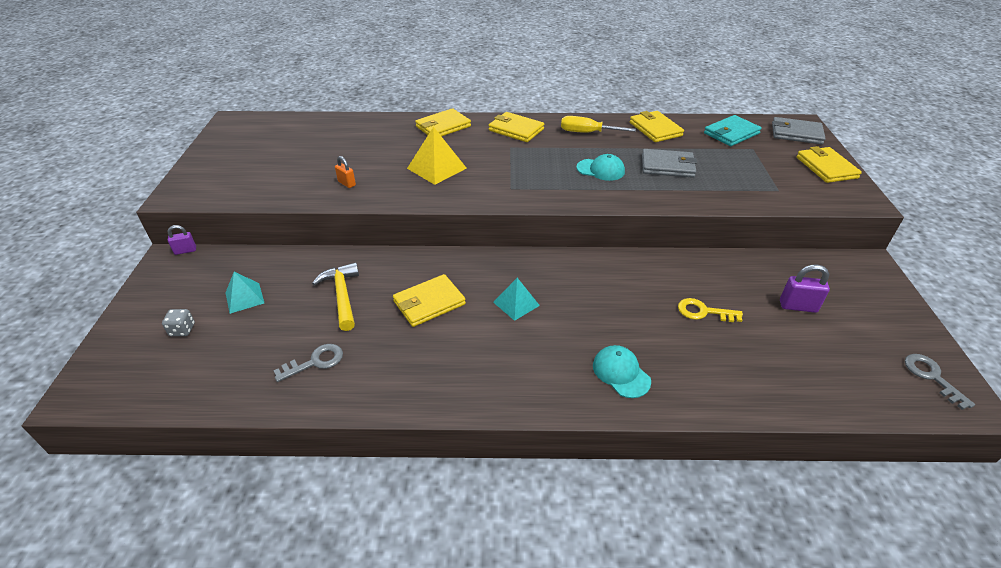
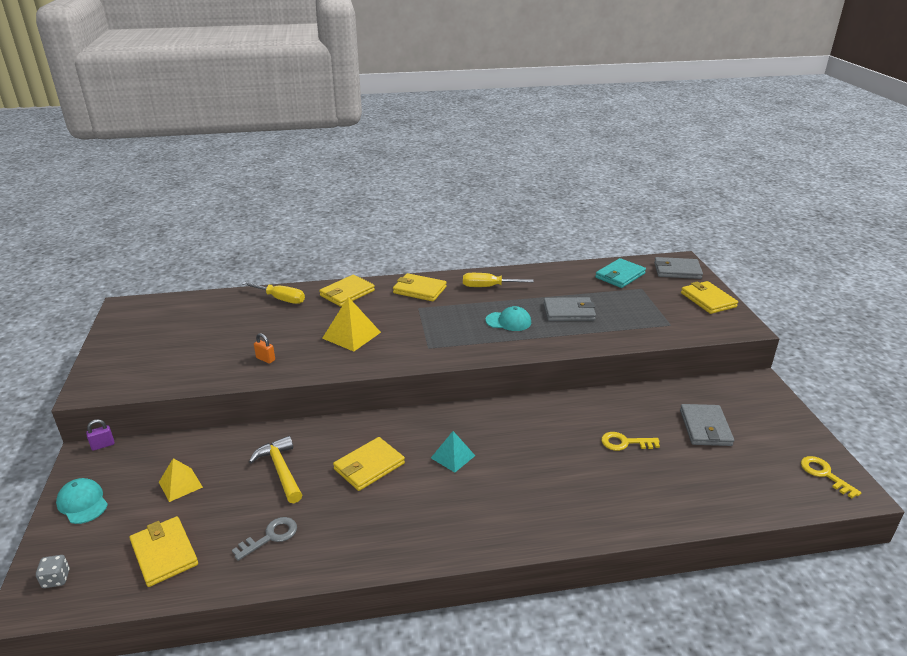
camera: 10 degrees left, 10 degrees down
(182, 330) = (124, 524): grey dice -> grey dice (56, 579)
(244, 298) = (180, 484): turquoise pyramid -> yellow pyramid
(377, 126) = (281, 299): none -> yellow screwdriver
(621, 373) = (562, 507): turquoise cap -> turquoise cap (82, 503)
(655, 129) = (550, 277): yellow wallet -> yellow wallet (164, 553)
(798, 306) = (705, 427): purple padlock -> grey wallet
(932, 377) = (824, 474): grey key -> yellow key

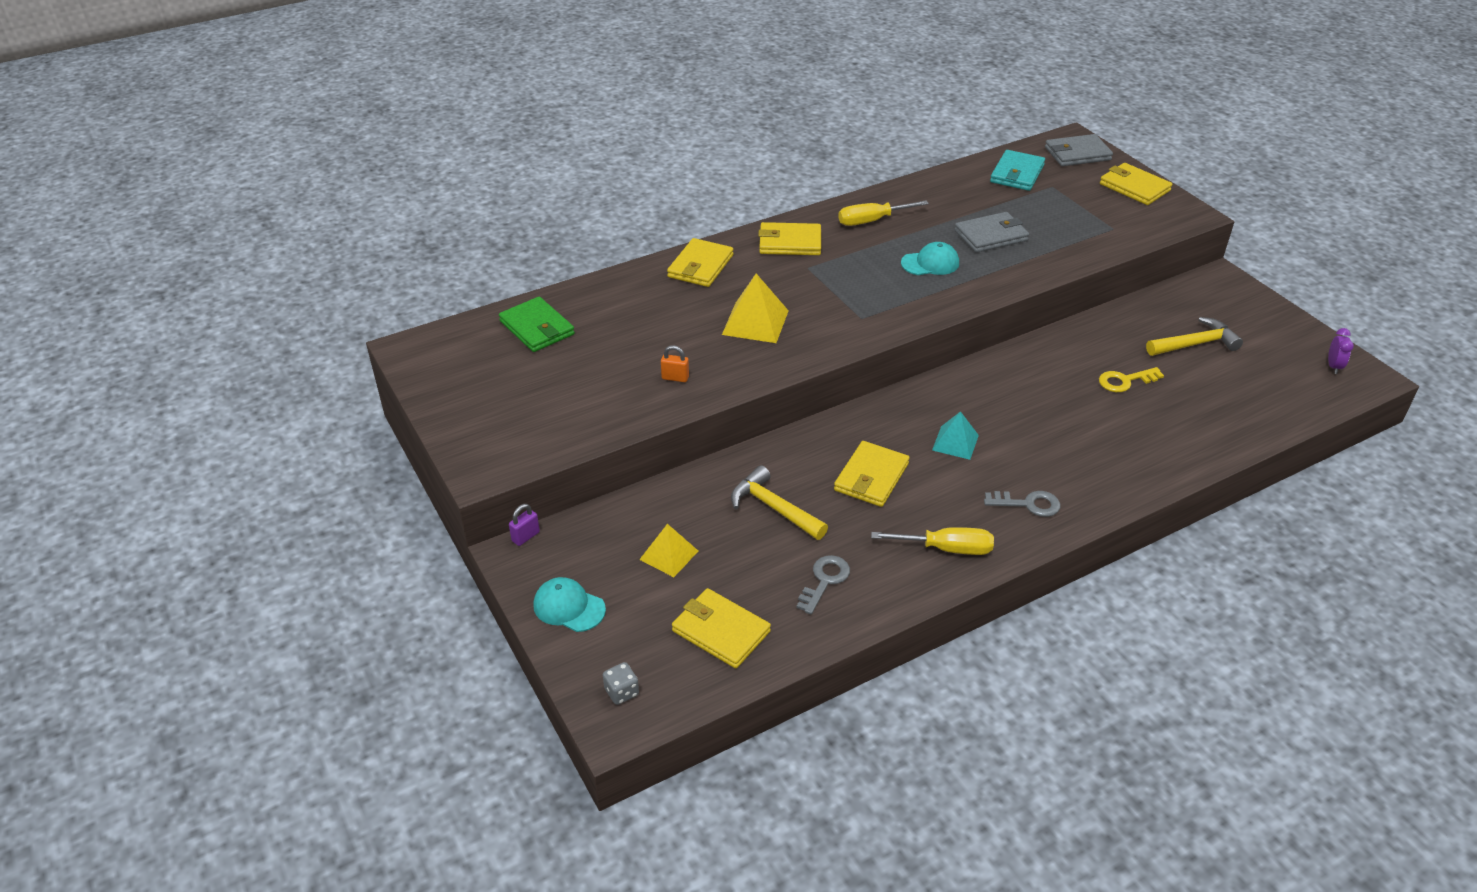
camera: 20 degrees left, 10 degrees up
(210, 309) = (537, 328): none -> green wallet
(281, 299) = (620, 293): yellow screwdriver -> yellow screwdriver (946, 549)
(475, 520) = (1028, 504): none -> grey key
(705, 427) = (1195, 344): grey wallet -> yellow hammer
(824, 474) = (1333, 366): yellow key -> purple clock

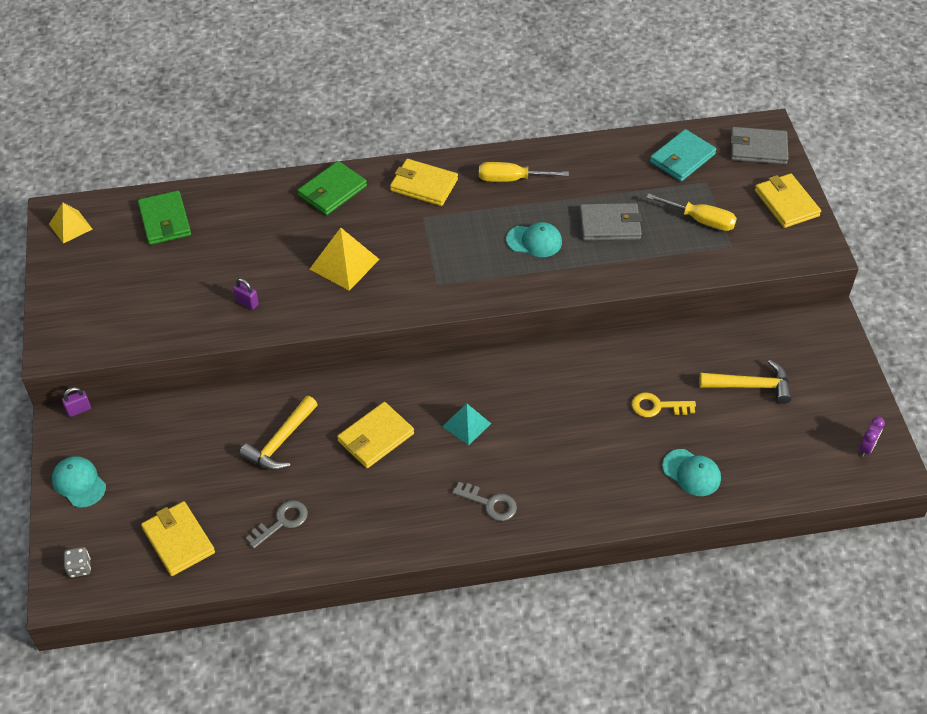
camera: 20 degrees right, 10 degrees up
(669, 555) = (176, 460): yellow pyramid -> yellow pyramid (70, 226)
(675, 378) = (247, 303): orange padlock -> purple padlock
(700, 266) = (332, 191): yellow wallet -> green wallet
(773, 508) = (280, 442): yellow hammer -> yellow hammer turned 120 degrees counterclockwise
(946, 549) = (395, 524): yellow screwdriver -> yellow screwdriver (700, 220)
(1198, 426) = (691, 473): none -> turquoise cap

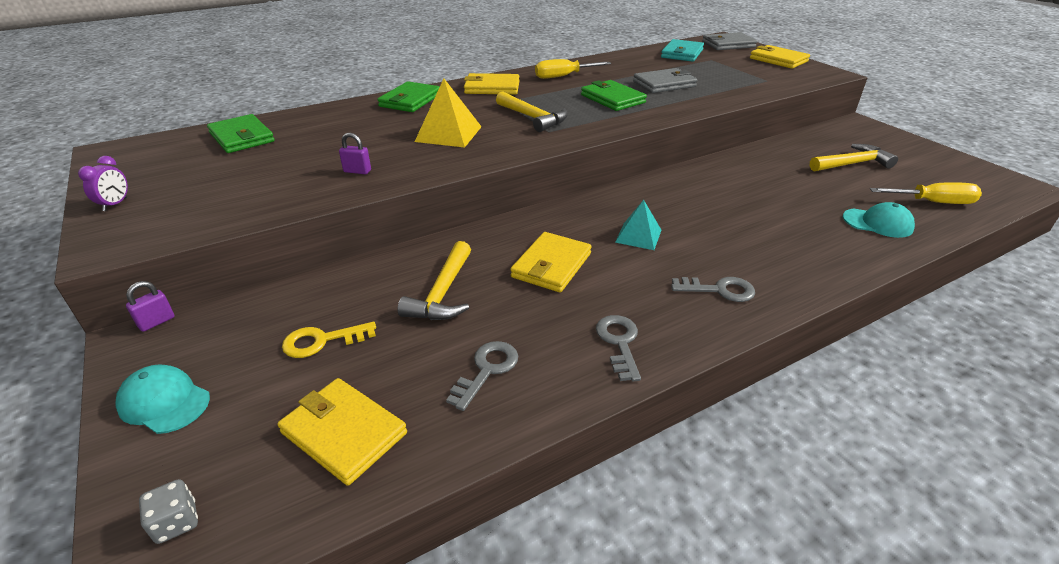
camera: 20 degrees left, 15 degrees down
(70, 226) = (127, 156): yellow pyramid -> none
(382, 528) = (619, 343): none -> grey key
(435, 257) = (533, 118): none -> yellow hammer
(534, 241) = (612, 99): turquoise cap -> green wallet
(657, 406) = (796, 189): yellow key -> yellow key (322, 341)
(700, 220) = (729, 73): yellow screwdriver -> yellow screwdriver (933, 202)
(866, 448) = (986, 179): purple clock -> purple clock (115, 204)

